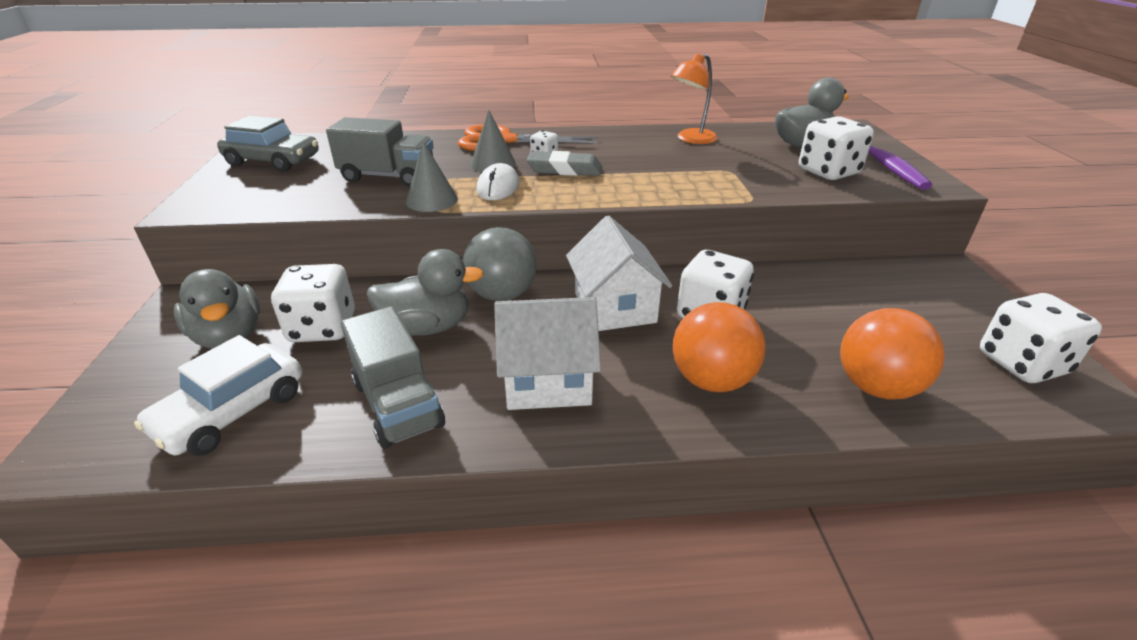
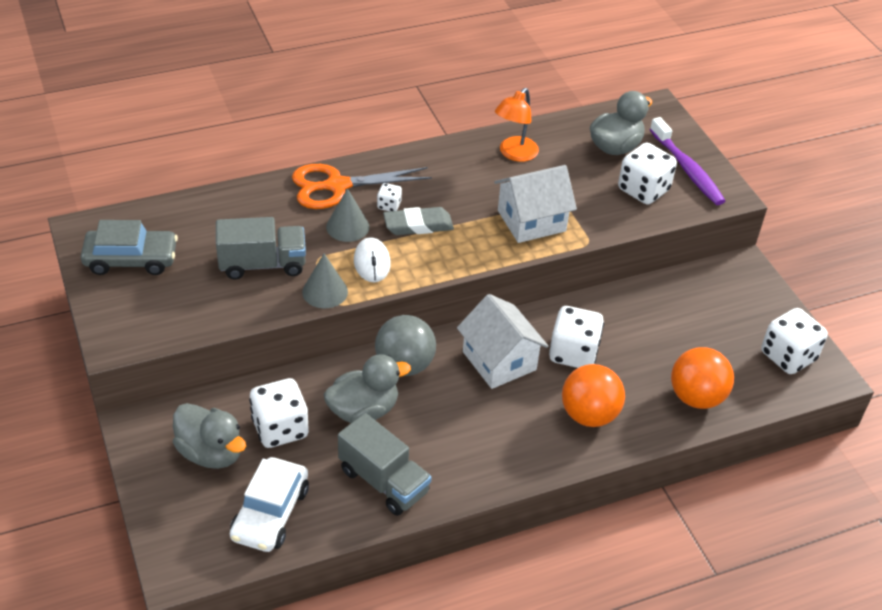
camera: 20 degrees left, 10 degrees up
(547, 381) = (477, 439): white house -> white house (531, 221)

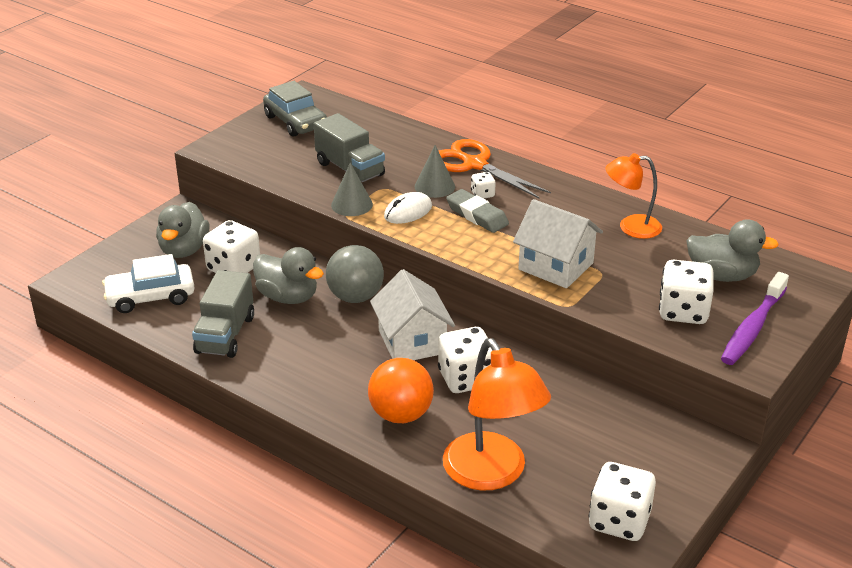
camera: 60 degrees right, 10 degrees down
(499, 361) = (412, 342): white house -> white house turned 45 degrees counterclockwise
(696, 397) = (492, 474): orange ball -> orange lamp

